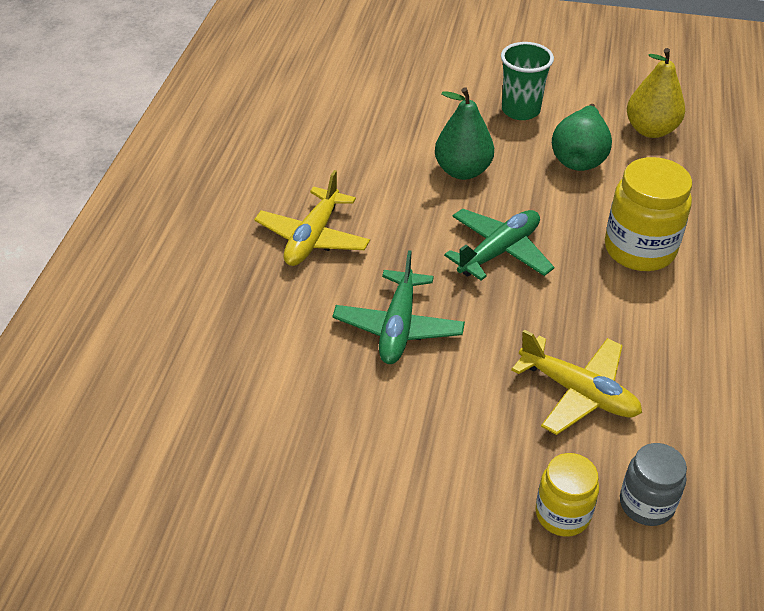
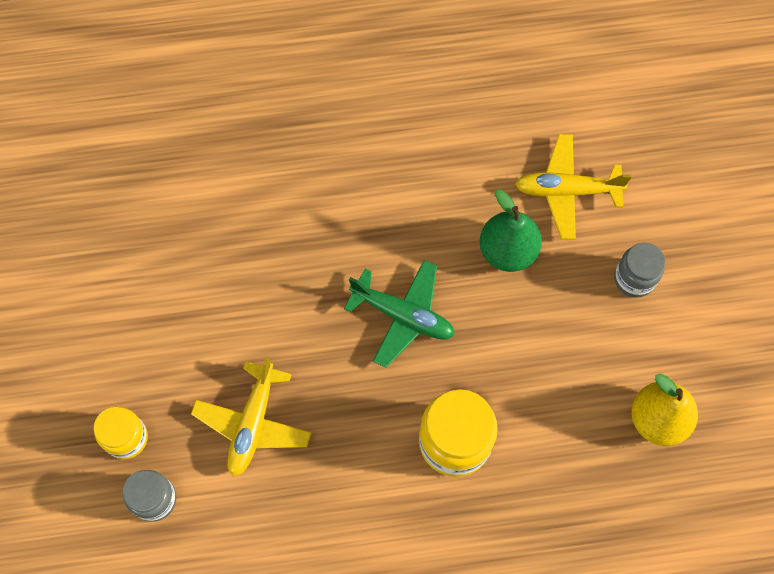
camera: 70 degrees right, 25 degrees up
(313, 237) = (361, 154): yellow plane -> yellow plane (567, 190)
(398, 327) = (278, 260): green plane -> none
(520, 110) = (634, 278): green cup -> grey jar
(579, 158) = (576, 356): green pear -> none

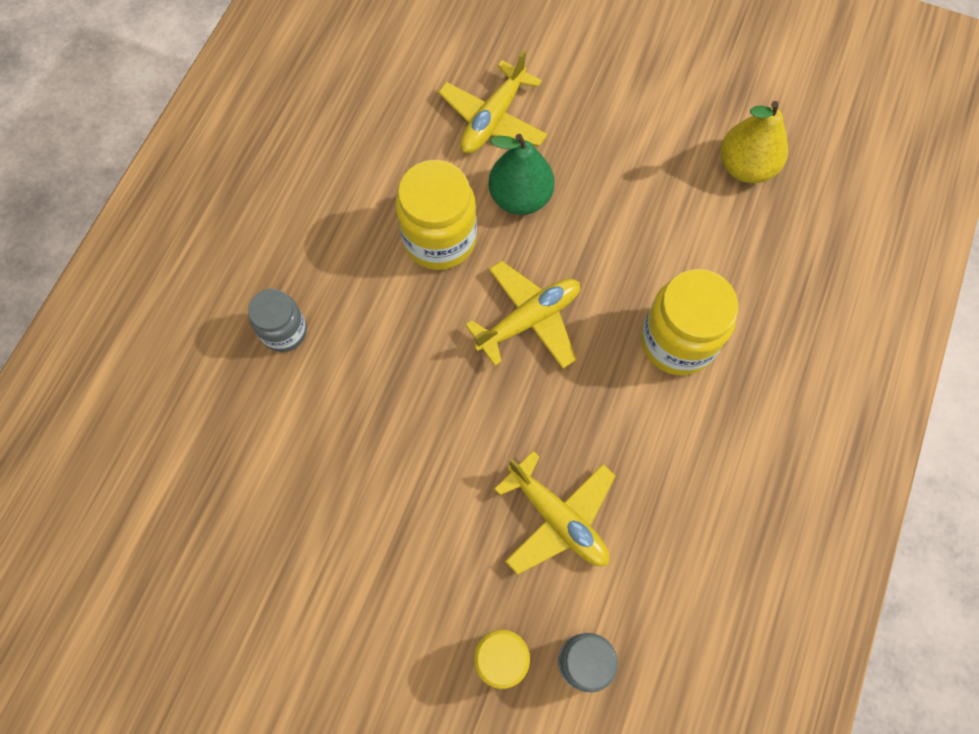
camera: 60 degrees left, 0 degrees up
(403, 315) = (528, 320): green plane -> yellow plane
(431, 211) = (439, 239): none -> yellow jar
(634, 278) = (608, 114): grey jar -> grey jar (284, 331)

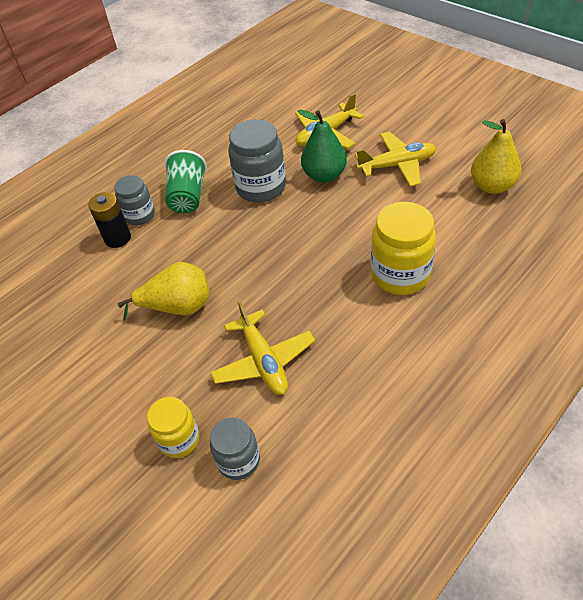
camera: 25 degrees right, 20 degrees down
(271, 379) = (117, 238): none -> black battery
(340, 280) = (188, 196): none -> green cup
(412, 470) = (178, 307): none -> yellow pear
(439, 239) = (261, 187): yellow jar -> grey jar
(528, 320) = (298, 241): yellow plane -> yellow plane (397, 165)

